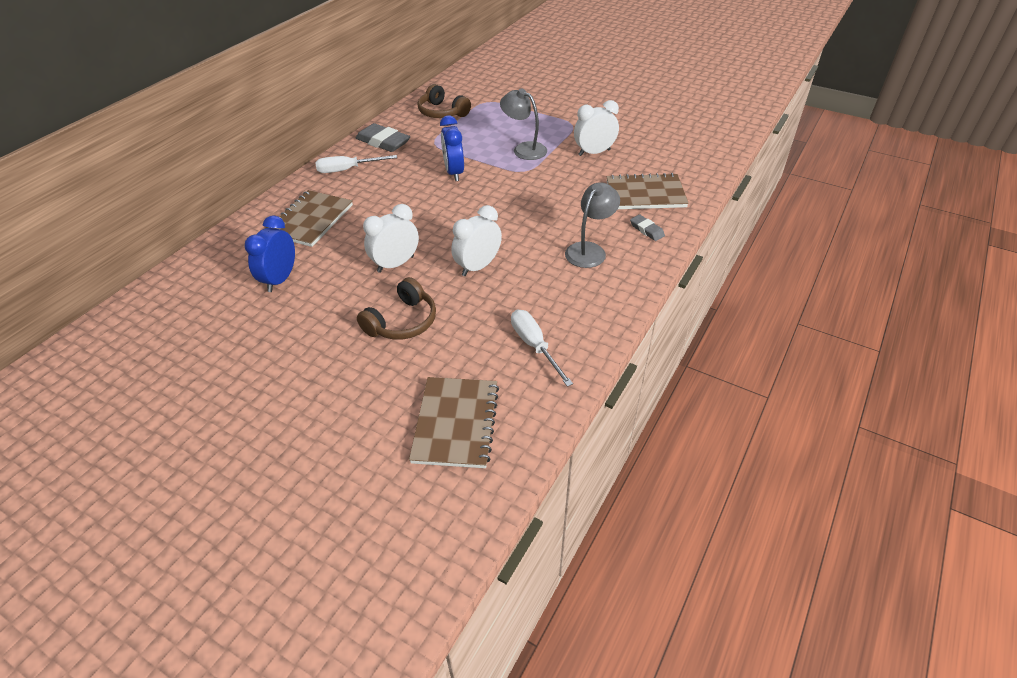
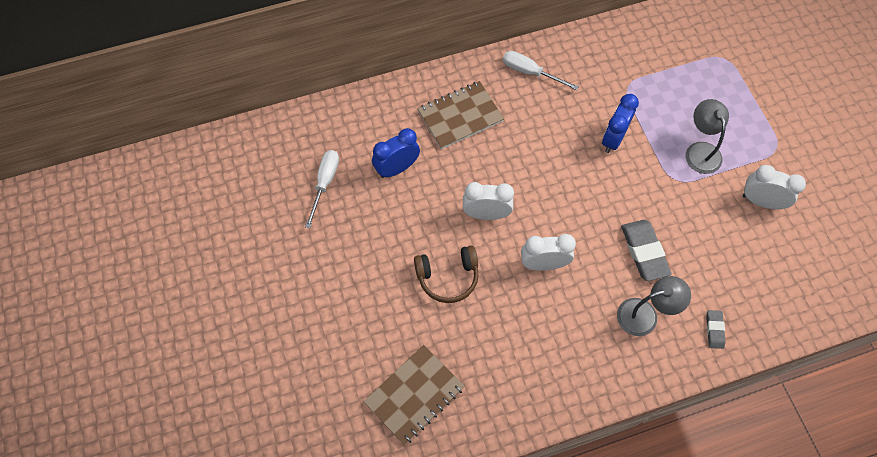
camera: 40 degrees right, 20 degrees up
(383, 142) = (585, 54): grey eraser -> grey eraser (644, 252)
(442, 112) = (669, 46): brown headphones -> none
(534, 346) = (518, 374): white screwdriver -> white screwdriver (325, 183)
(645, 194) = (756, 288): brown notebook -> none

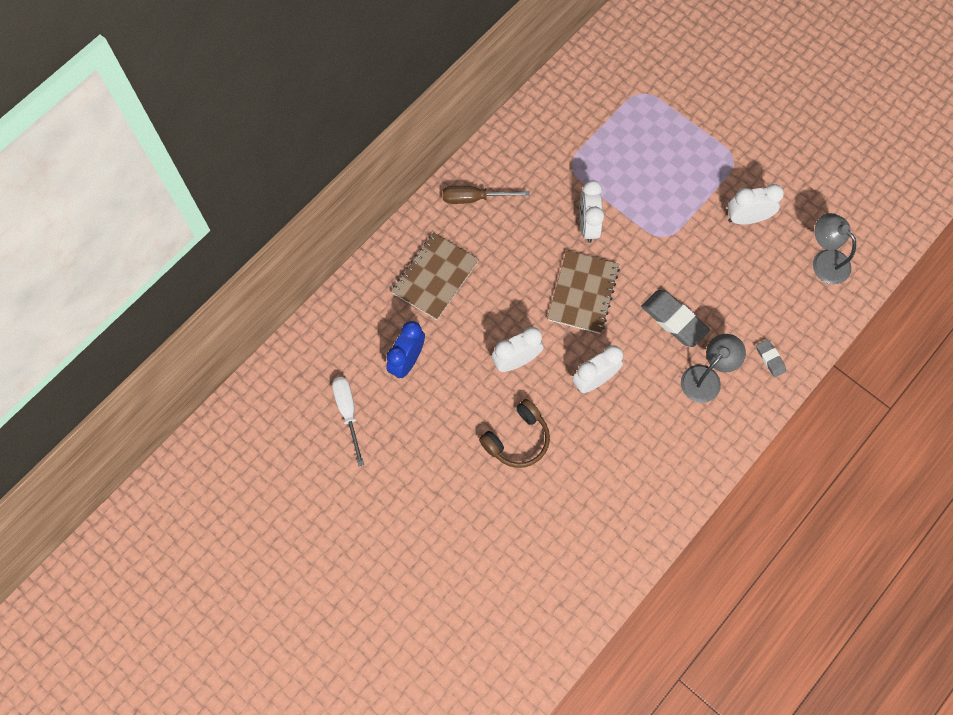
camera: 30 degrees left, 5 degrees up
(414, 395) = (553, 563): brown notebook -> brown notebook (583, 293)
(530, 72) = (474, 198): white screwdriver -> brown screwdriver
(613, 139) = (588, 226): blue clock -> white clock
(700, 150) = (670, 196): grey lamp -> grey lamp (825, 260)

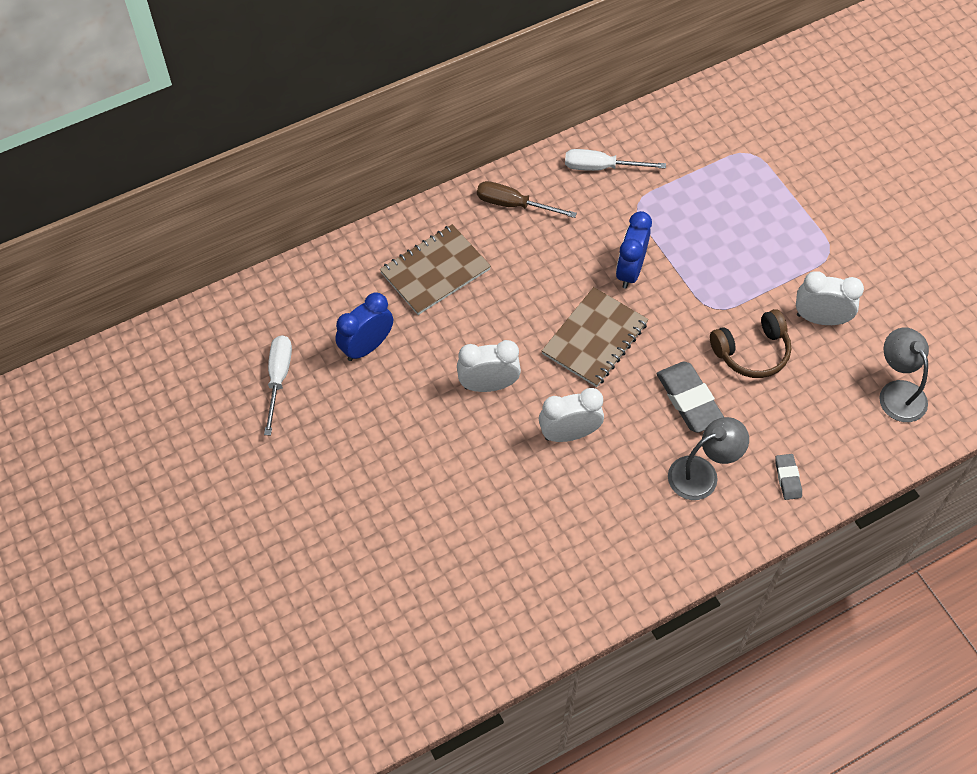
camera: 20 degrees right, 10 degrees down
(517, 439) = (454, 468): brown headphones -> brown headphones (752, 351)
(531, 143) = (601, 167): none -> white screwdriver
(588, 226) = (630, 270): white clock -> blue clock

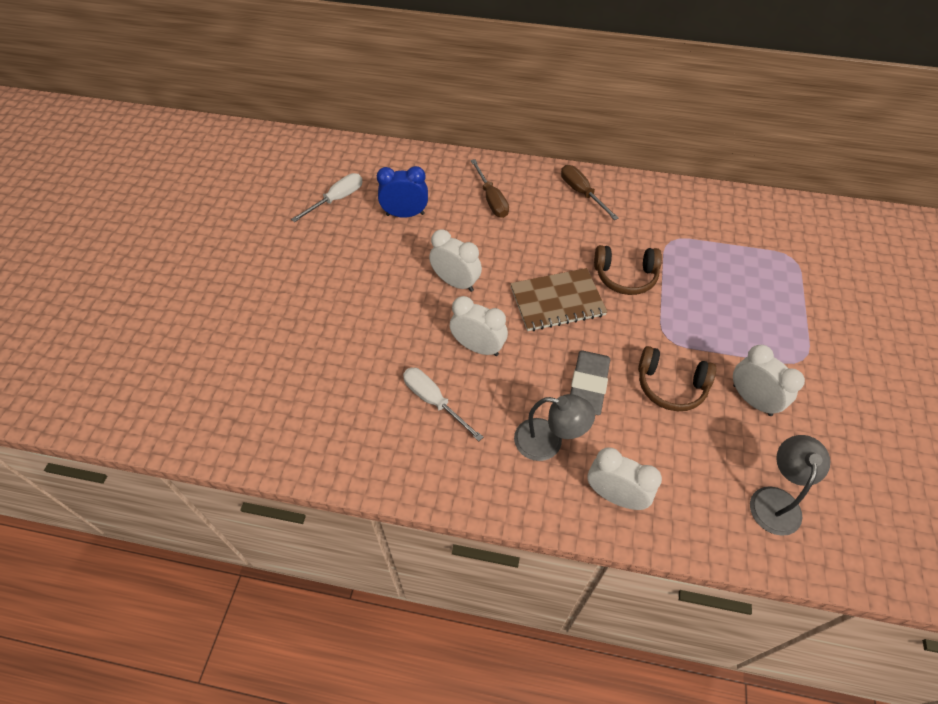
camera: 40 degrees right, 5 degrees down
(435, 271) = (491, 199): brown notebook -> brown screwdriver
(601, 167) = (665, 205): white screwdriver -> white screwdriver (434, 401)
(630, 270) = (625, 276): blue clock -> brown headphones
(787, 478) = (615, 495): grey eraser -> white clock

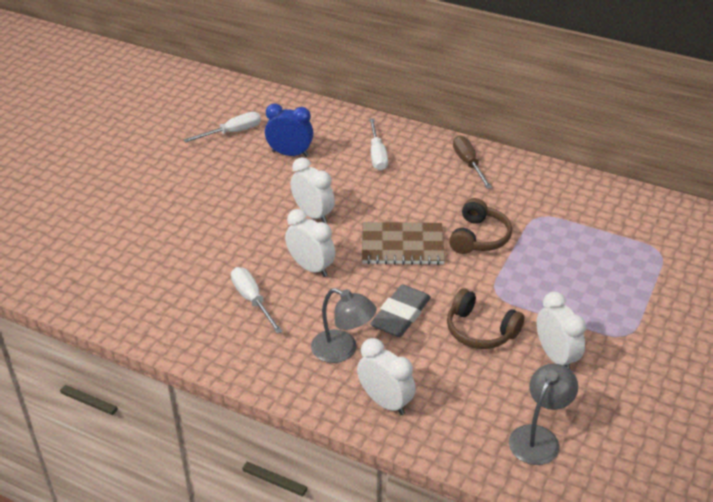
camera: 15 degrees right, 15 degrees down
(491, 199) = (377, 155): brown screwdriver -> white screwdriver
(625, 276) = (479, 237): brown headphones -> brown headphones turned 90 degrees counterclockwise

